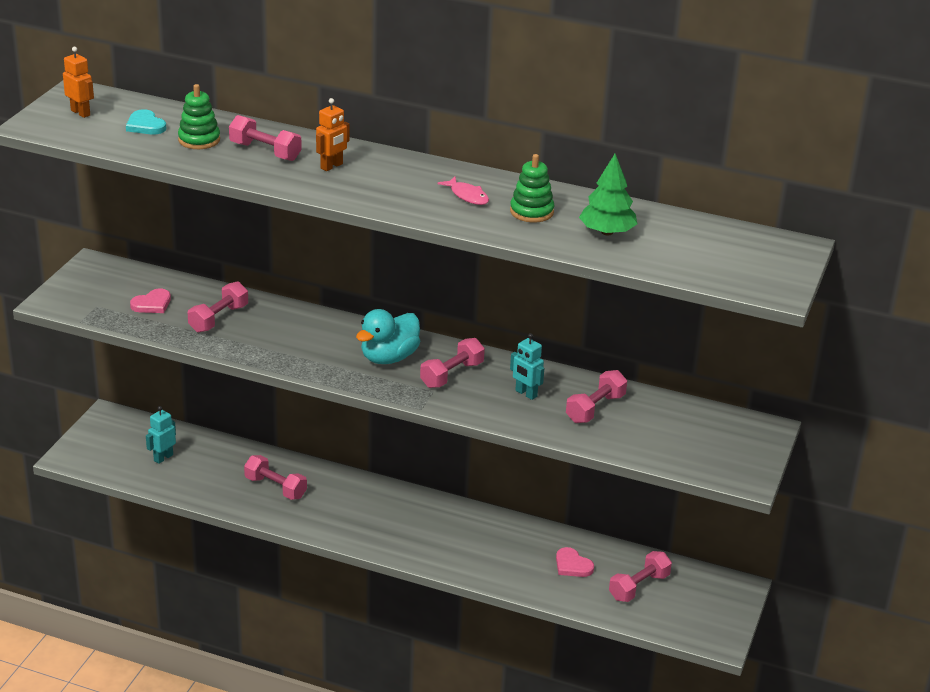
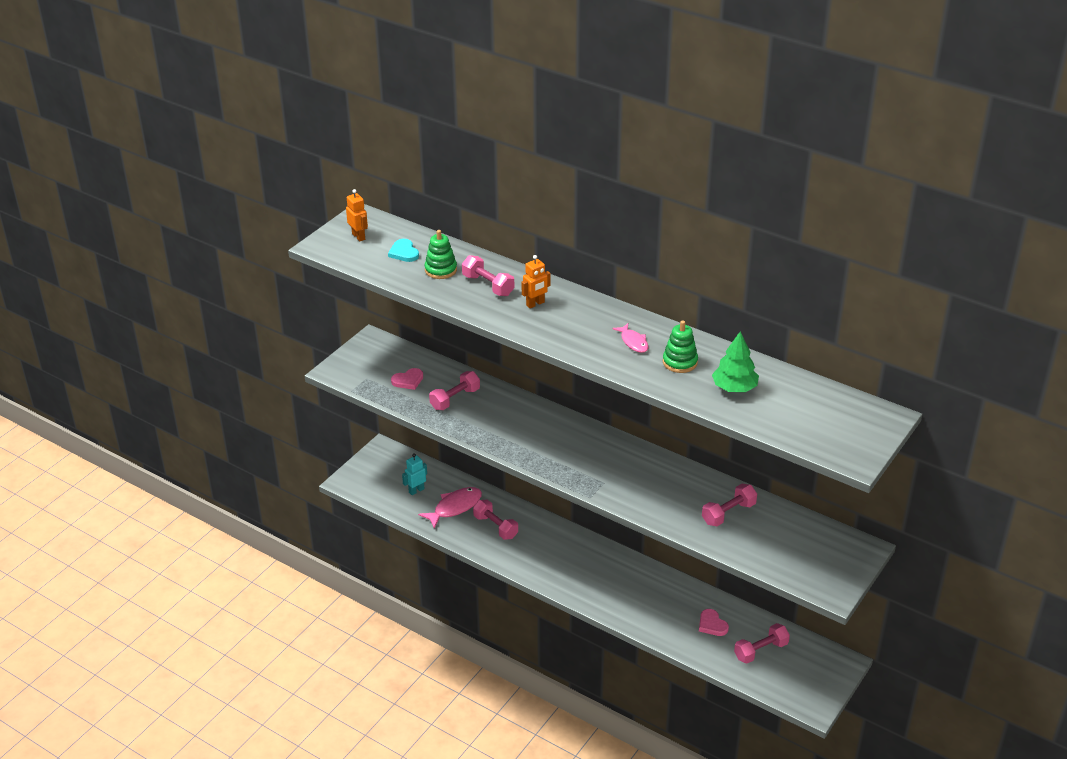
camera: 15 degrees right, 5 degrees up
(218, 471) = (455, 507): none -> pink fish
(389, 358) = (577, 448): turquoise duck -> none
(452, 375) = (622, 469): pink dumbbell -> none
(526, 394) = (676, 493): turquoise robot -> none

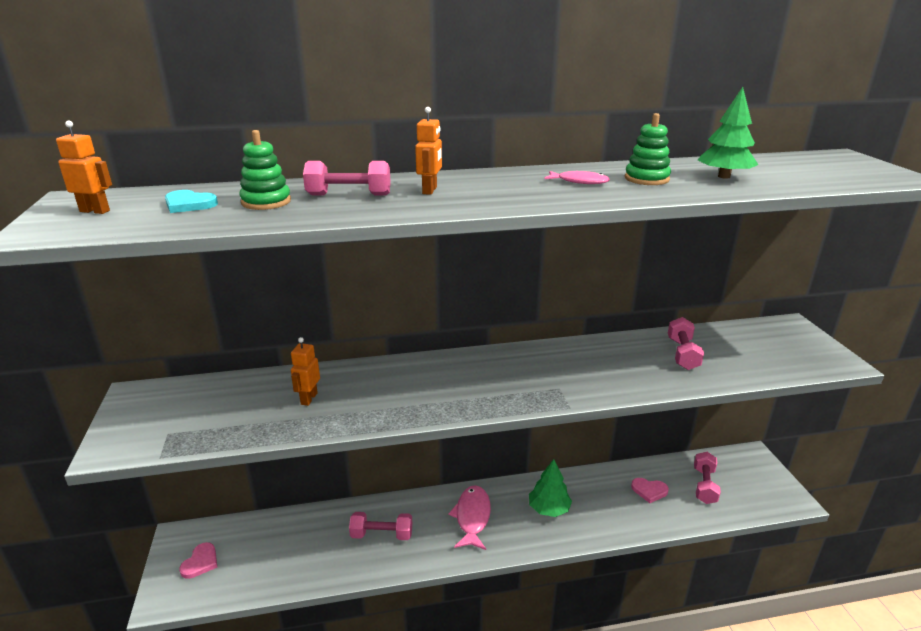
camera: 45 degrees left, 10 degrees down
(408, 380) = (229, 409): pink heart -> pink heart (200, 562)
(416, 490) = (260, 554): turquoise robot -> none
(455, 399) = (309, 398): pink dumbbell -> orange robot
(455, 507) = (320, 543): pink fish -> pink fish (472, 517)
(621, 585) = (549, 509): none -> green tree

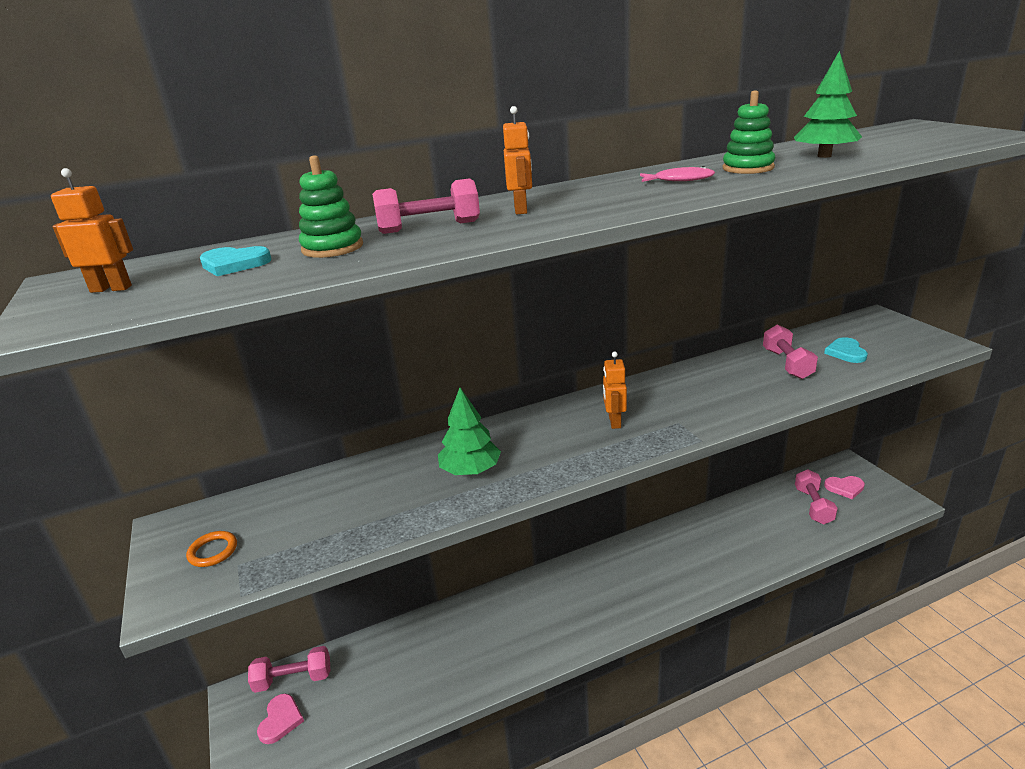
camera: 10 degrees left, 0 degrees up
(155, 419) = (213, 551): none -> orange ring
(309, 398) = (397, 489): orange robot -> orange robot (614, 422)
(381, 534) = (489, 636): pink dumbbell -> pink dumbbell (293, 679)
(472, 517) = (584, 593): pink fish -> none
(549, 509) = (664, 565): green tree -> green tree (470, 470)
(649, 491) = (760, 523): pink heart -> pink heart (845, 488)
(742, 353) = (846, 352): none -> turquoise heart

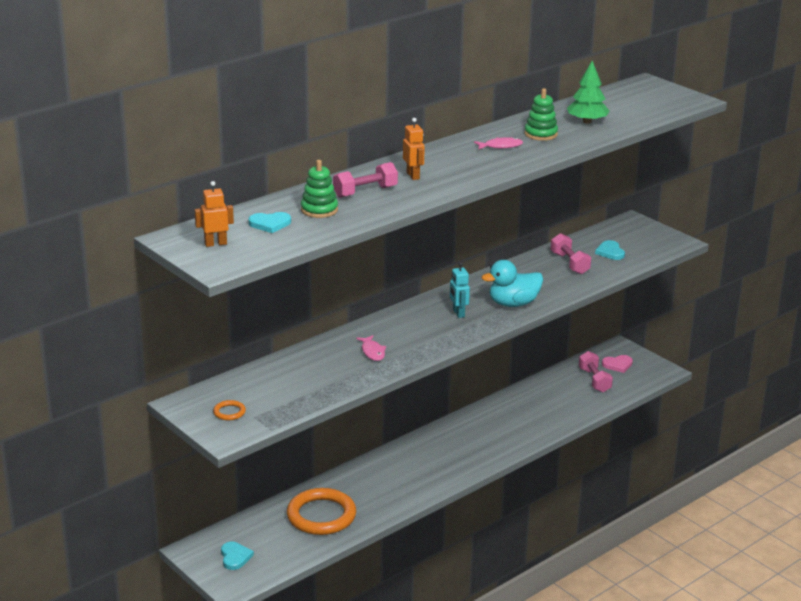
camera: 20 degrees left, 0 degrees up
(280, 720) = (235, 557): pink heart -> turquoise heart
(293, 679) = (227, 535): pink dumbbell -> none
(417, 666) = (321, 515): none -> orange ring
(470, 470) = (372, 352): green tree -> pink fish
(614, 422) = (458, 313): orange robot -> turquoise robot
(695, 414) = (513, 304): none -> turquoise duck

